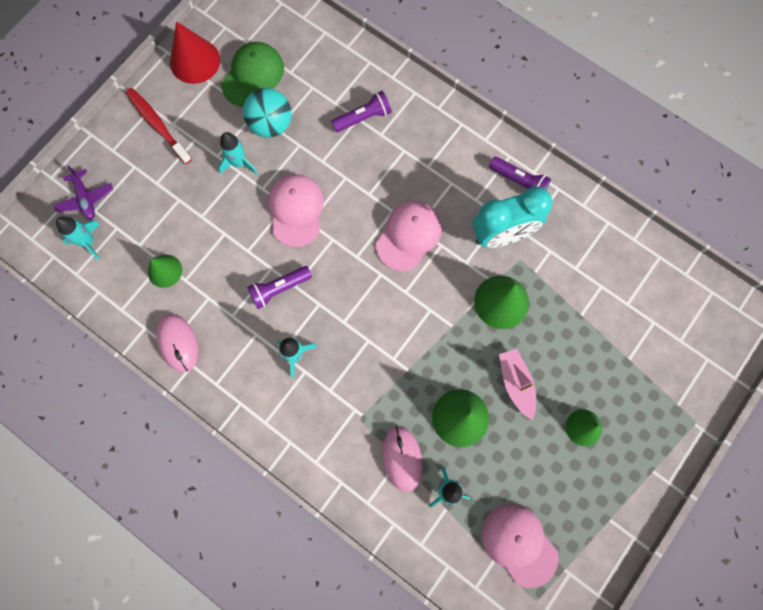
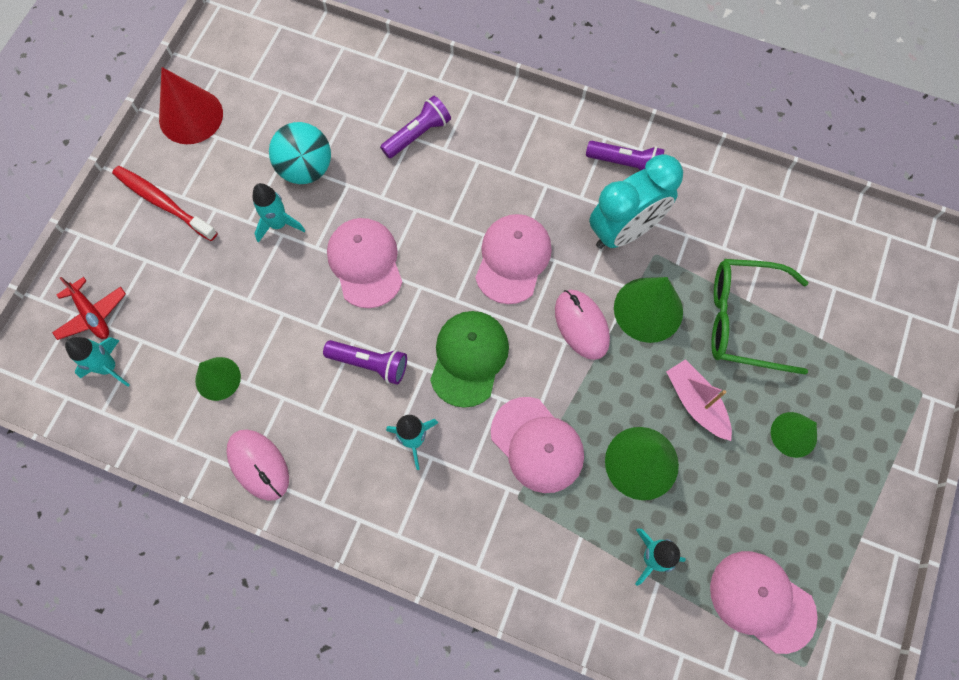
camera: 15 degrees left, 5 degrees down
(86, 199) = (92, 314): purple plane -> red plane
(253, 76) = (268, 117): green cap -> green cap (469, 358)
(279, 289) = (370, 364): purple flashlight -> purple flashlight turned 120 degrees counterclockwise
(386, 383) = (537, 445): none -> pink cap
(402, 458) = (584, 533): pink mouse -> pink mouse (581, 325)
(572, 329) = (743, 320): none -> green glasses

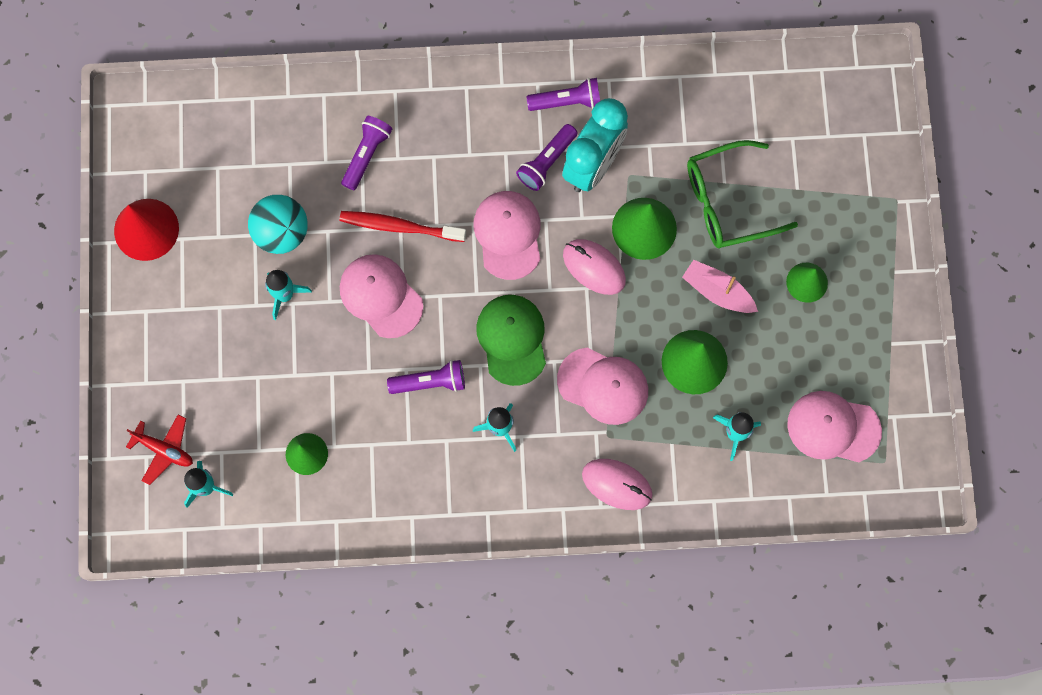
camera: 25 degrees left, 5 degrees up
(163, 203) = (168, 322): red toothbrush -> red toothbrush (399, 227)
(258, 465) = (381, 508): pink mouse -> pink mouse (617, 484)
(581, 209) = (546, 162): none -> purple flashlight

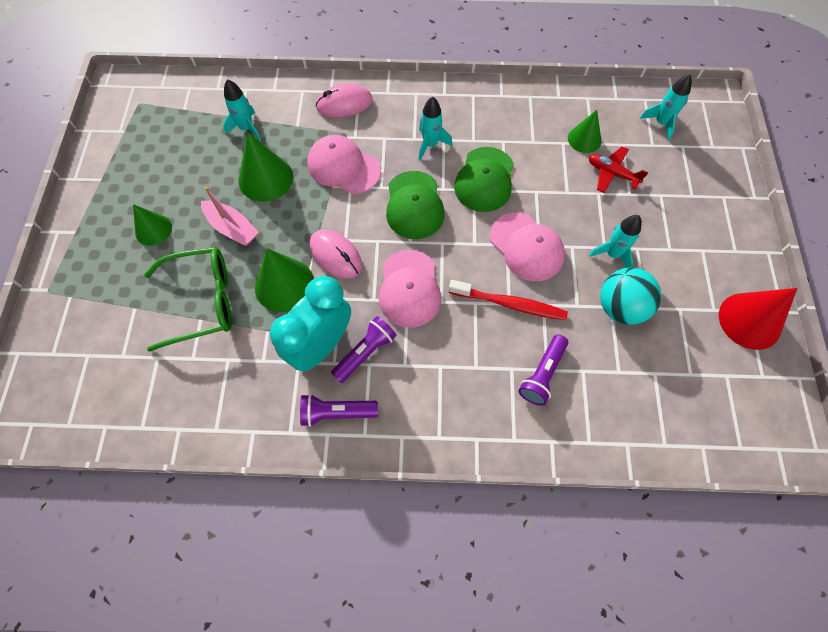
camera: 175 degrees left, 10 degrees down
(164, 450) = (699, 149): red plane -> red plane (612, 173)
(430, 382) = (484, 180): purple flashlight -> green cap
(617, 484) = (344, 104): pink mouse -> pink mouse turned 45 degrees counterclockwise
(833, 427) = (169, 127): pink cap -> none

